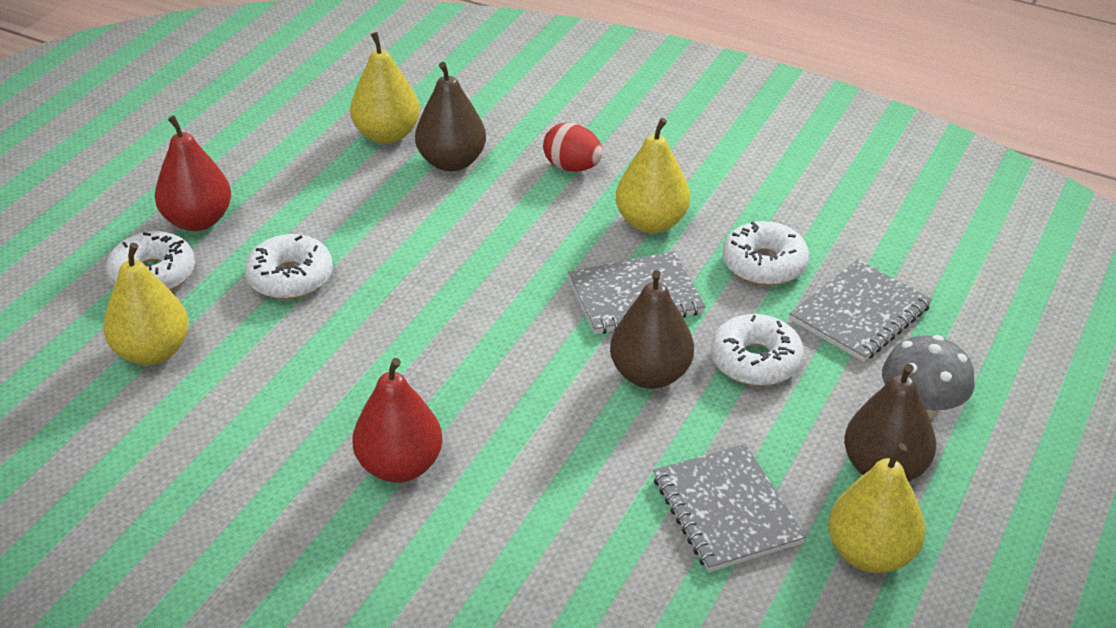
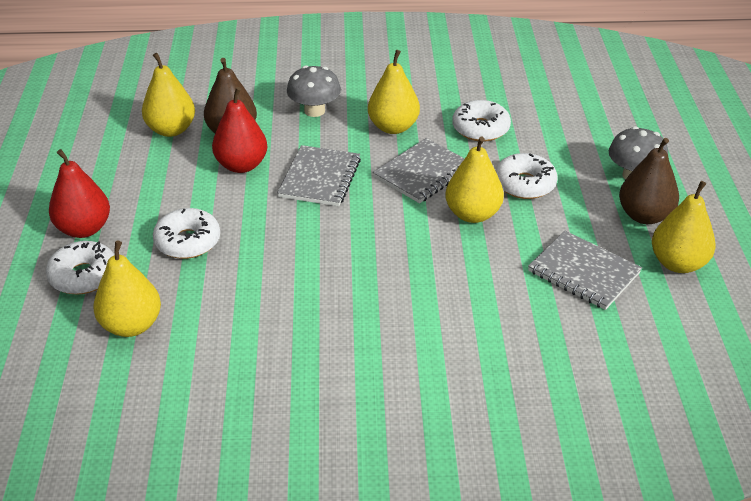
camera: 30 degrees left, 0 degrees up
(400, 466) = (370, 327): red pear -> red pear (241, 165)
(572, 167) = (314, 111): red egg -> grey mushroom
(650, 375) = (472, 214): brown pear -> yellow pear
(860, 314) = (557, 137): grey notebook -> grey notebook (320, 178)

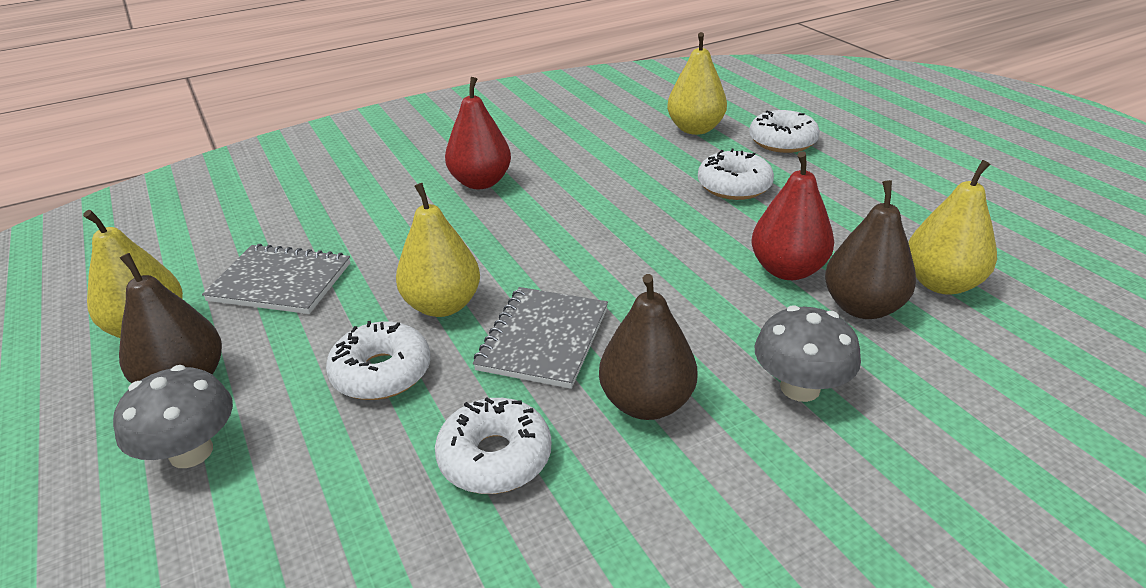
camera: 155 degrees right, 5 degrees down
(84, 229) = (843, 167): red pear -> red pear (481, 182)
(320, 178) = (674, 286): grey notebook -> none
(393, 127) = (646, 403): yellow pear -> brown pear

